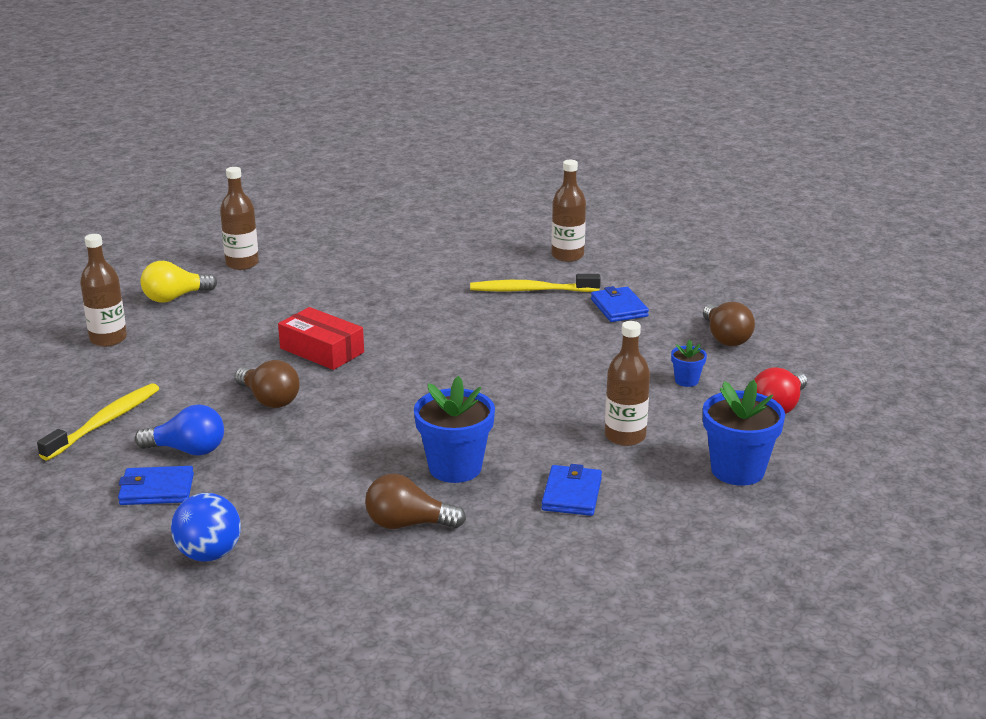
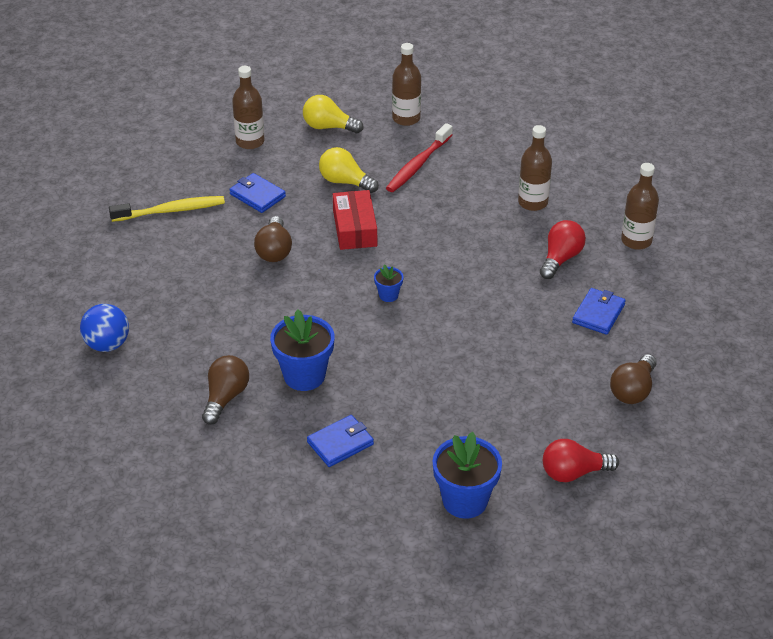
camera: 45 degrees right, 15 degrees up
(157, 490) = (137, 280): blue wallet -> blue wallet (257, 195)
(187, 450) = (185, 261): blue light bulb -> none
(257, 325) = (345, 182): none -> yellow light bulb
(306, 287) = (418, 165): none -> red toothbrush
(408, 524) = (225, 397): brown light bulb -> brown light bulb turned 60 degrees clockwise
(531, 290) = (560, 258): yellow toothbrush -> red light bulb
(625, 436) = (436, 424): brown bottle -> brown bottle (533, 202)
(686, 381) = (545, 408): blue flower pot -> blue flower pot (388, 295)

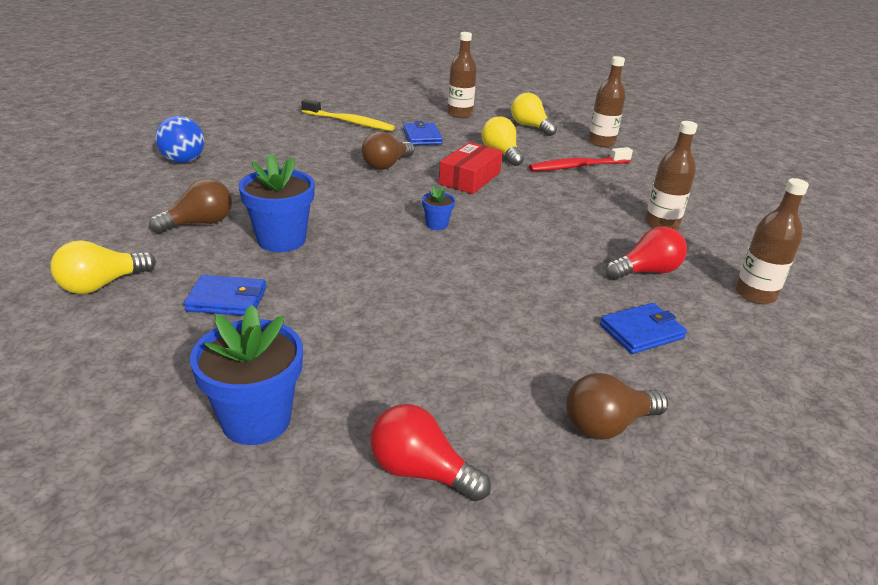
camera: 35 degrees right, 10 degrees down
(246, 484) = (102, 284): none -> yellow light bulb

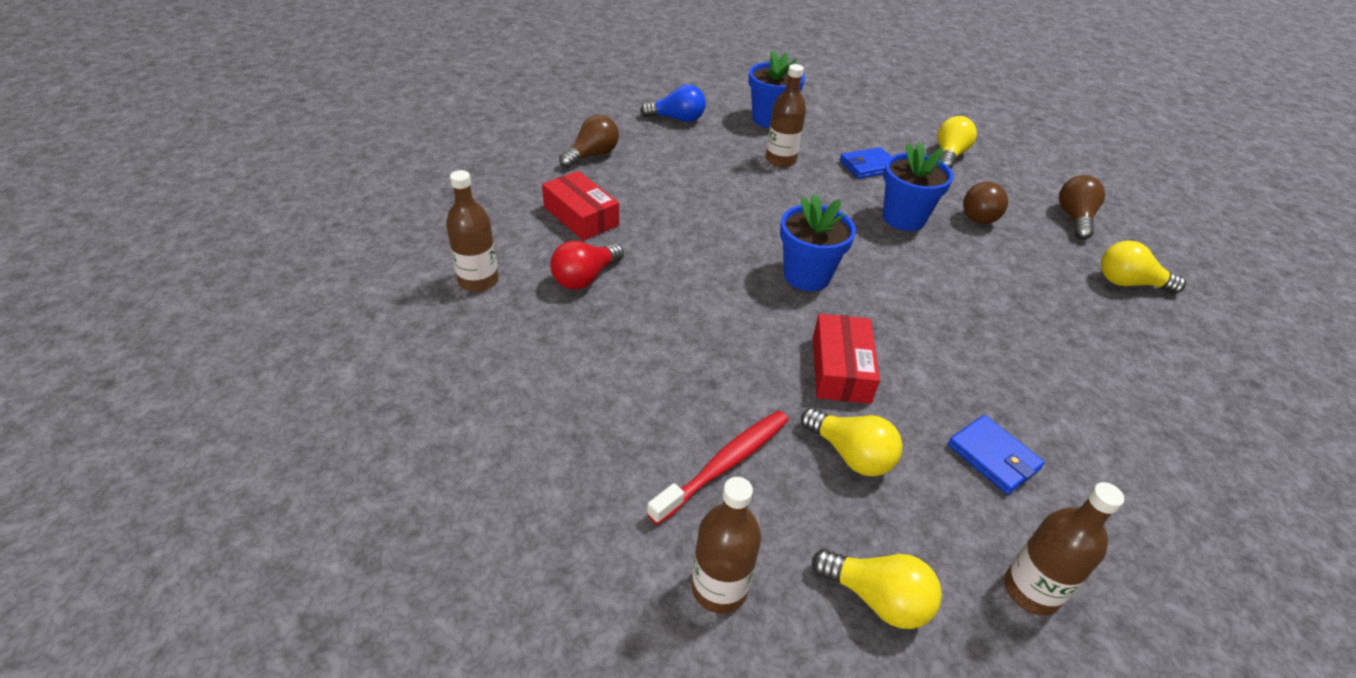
camera: 155 degrees right, 10 degrees up
(183, 161) = (1129, 283): blue ball -> yellow light bulb
(349, 122) = (1127, 455): yellow toothbrush -> none
(386, 165) = (953, 358): brown light bulb -> brown light bulb (1074, 218)
(421, 471) = (677, 119): red light bulb -> blue light bulb
(437, 224) = (807, 276): blue flower pot -> blue flower pot, size x2.04
(641, 331) = (581, 216): blue wallet -> red box
(661, 224) = (576, 359): brown bottle -> brown bottle (780, 160)

